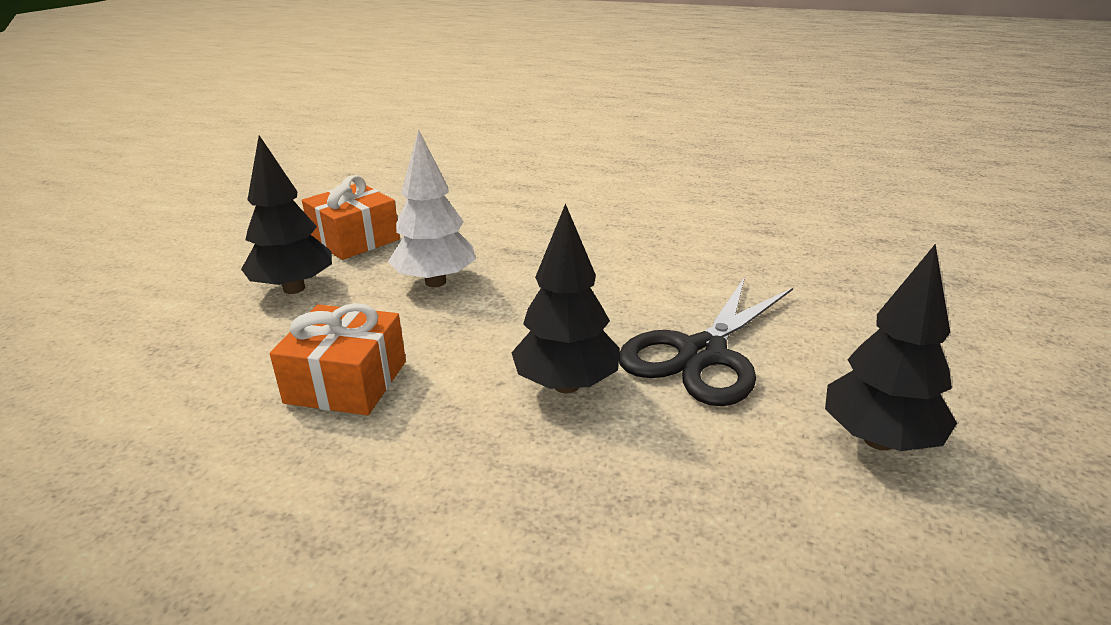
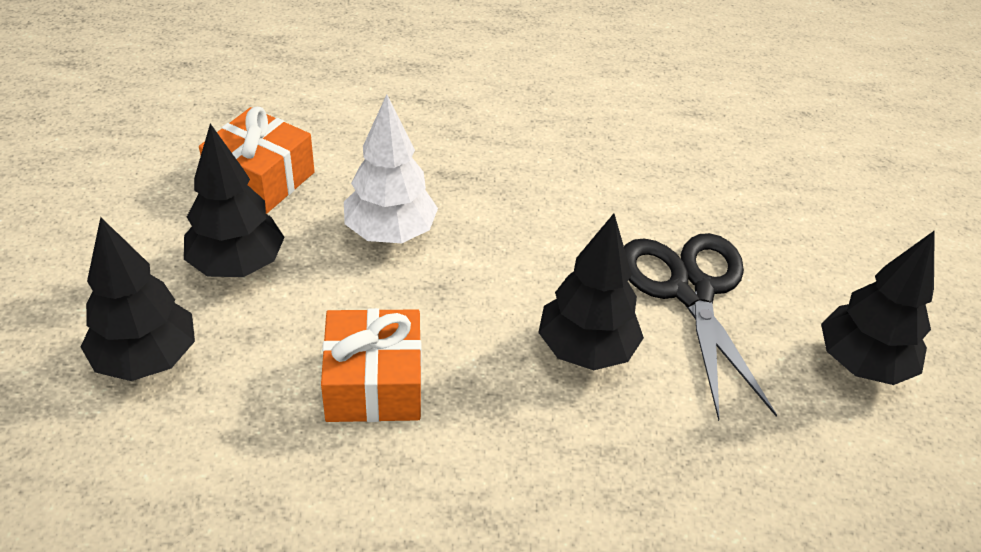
camera: 20 degrees left, 15 degrees up
(172, 339) = (146, 359): none -> black tree
(702, 354) = (691, 291): black scissors -> black scissors turned 150 degrees clockwise

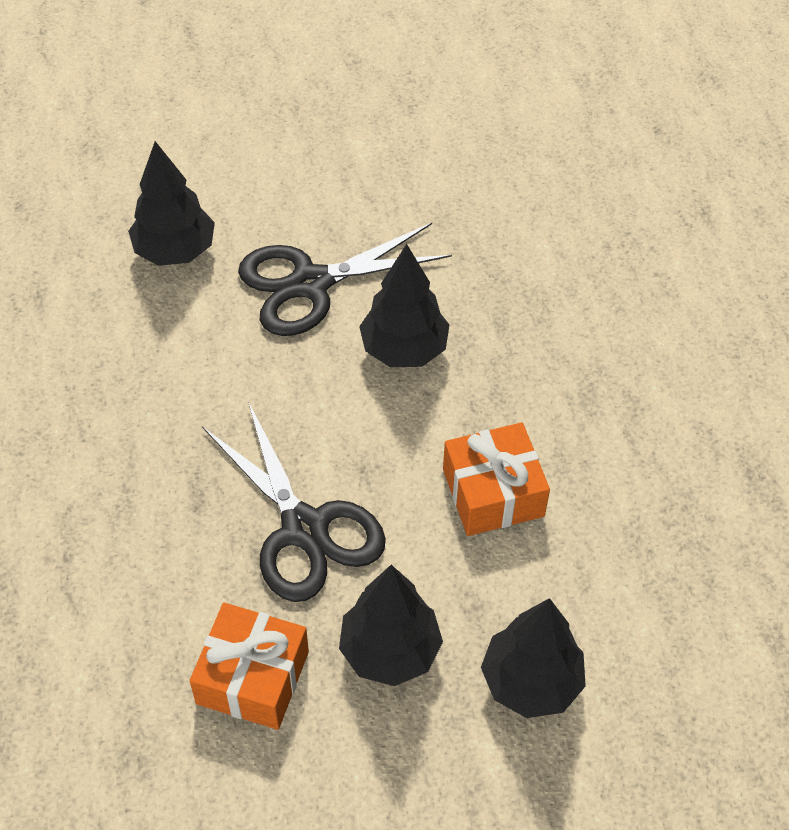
camera: 100 degrees left, 10 degrees up
(390, 233) = (304, 528): white tree -> black scissors
(861, 364) = (358, 174): black tree -> black tree (175, 251)

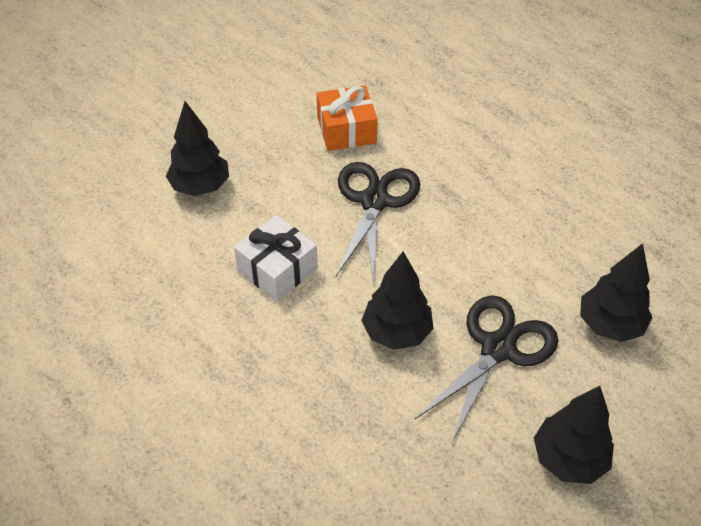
camera: 150 degrees right, 5 degrees down
(304, 528) = (374, 201): black scissors -> black scissors turned 75 degrees clockwise
(390, 651) = (285, 168): black tree -> black tree (569, 459)
(493, 492) = (277, 269): orange gift -> white gift

